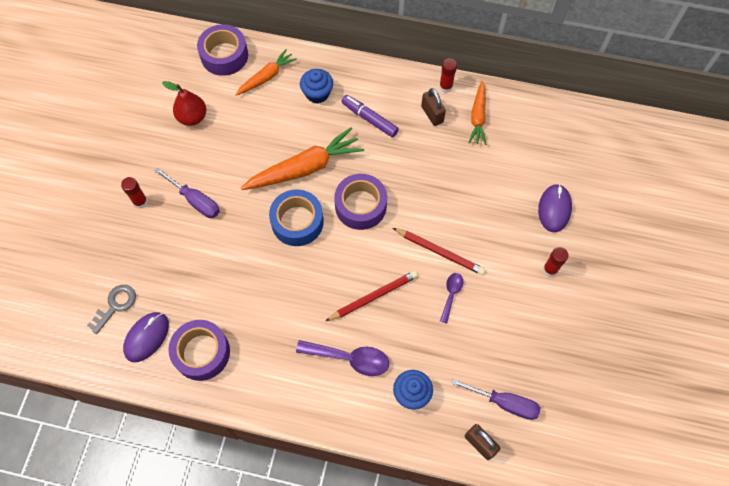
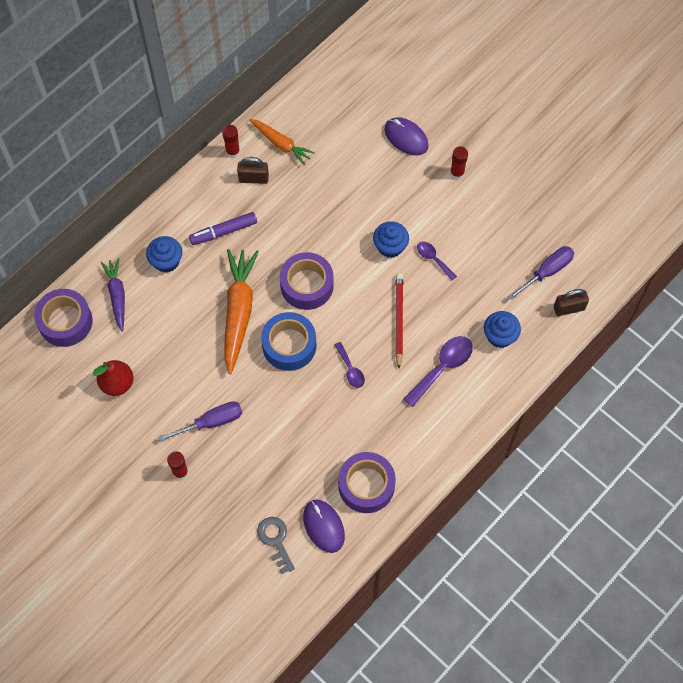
camera: 60 degrees left, 0 degrees up
(266, 77) = (117, 296): orange carrot -> purple carrot
(303, 282) = (350, 369): none -> purple spoon
(440, 252) = (390, 246): red pencil -> blue cupcake

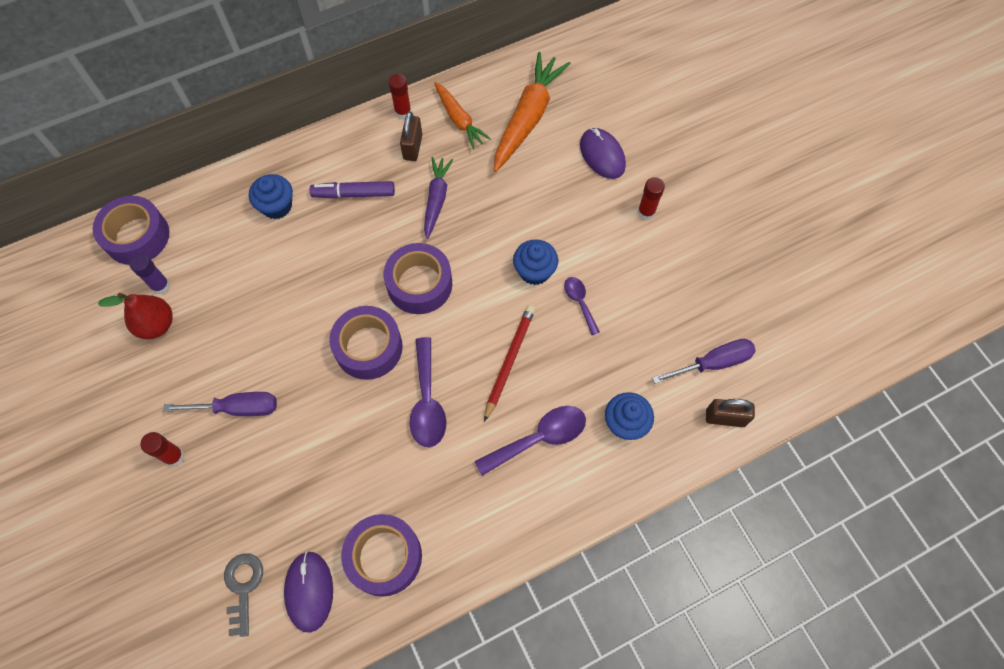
camera: 20 degrees right, 0 degrees up
(105, 353) = (161, 286): none -> purple glue stick
(117, 296) = (205, 226): purple carrot -> purple carrot (436, 199)
(238, 311) = (329, 288): orange carrot -> orange carrot (528, 117)
(253, 178) = (413, 147): brown padlock -> brown padlock turned 75 degrees clockwise
(289, 345) = (368, 347): blue tape -> purple tape
(350, 369) = (427, 402): purple spoon -> purple spoon, size x1.71

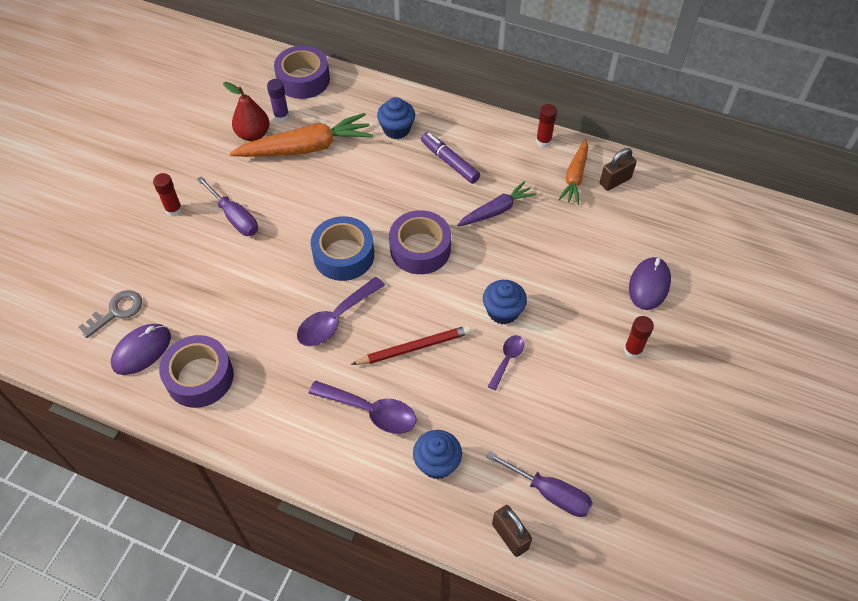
camera: 50 degrees right, 10 degrees down
(368, 347) = (343, 255): purple tape -> blue tape
(413, 147) = (522, 167): brown padlock -> brown padlock (615, 181)
(528, 117) = (625, 215): orange carrot -> orange carrot (306, 148)

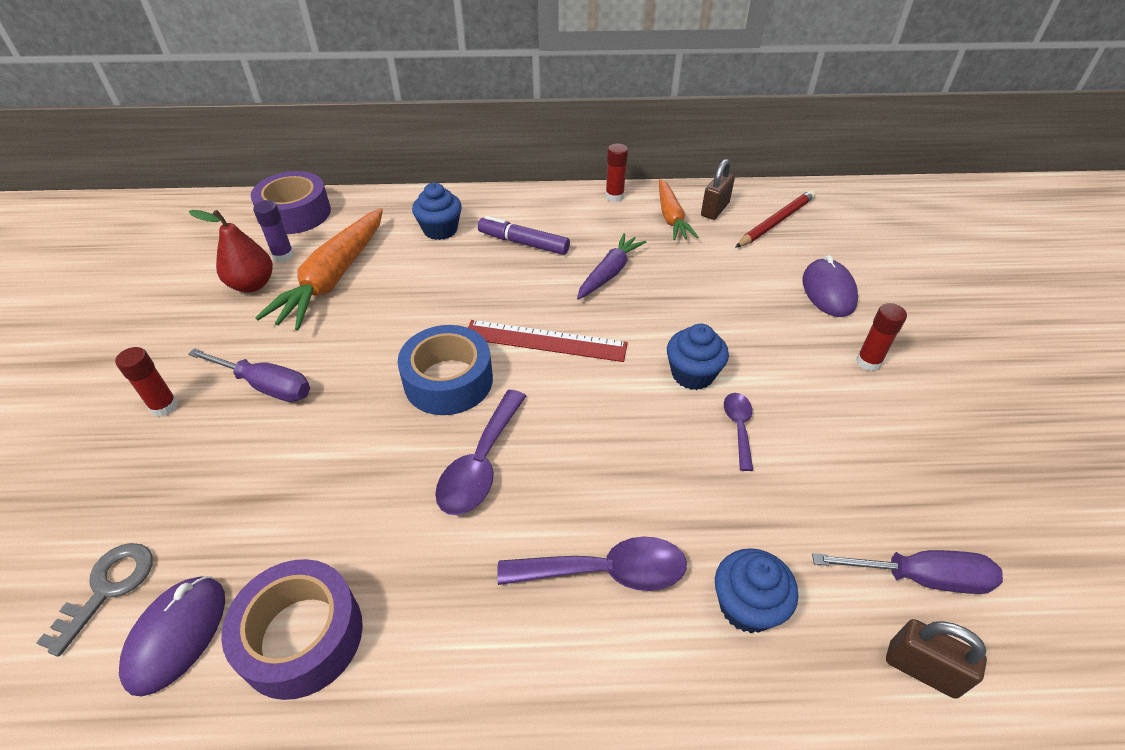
camera: 25 degrees left, 10 degrees down
(306, 148) = (333, 278): orange carrot -> orange carrot turned 150 degrees clockwise
(414, 347) = (612, 459): red pencil -> red pencil (776, 222)
(420, 249) = (545, 341): purple tape -> red ruler

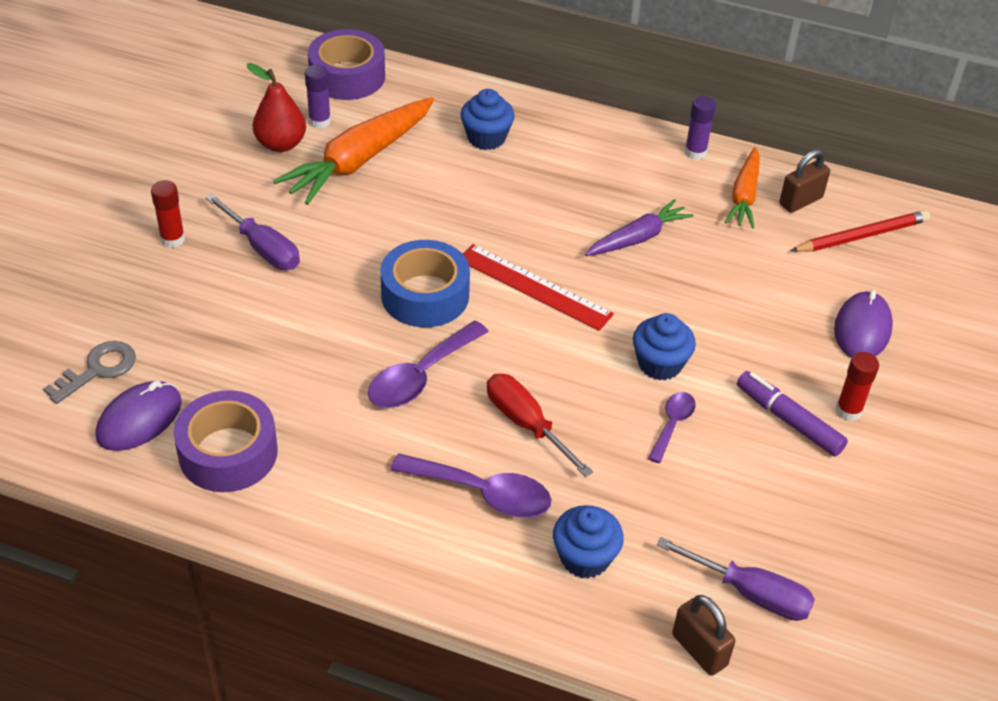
camera: 20 degrees right, 0 degrees up
(523, 243) = (565, 178): purple marker -> purple marker (788, 420)
(609, 477) = (526, 424): none -> red screwdriver
(614, 196) = (695, 152): red glue stick -> purple glue stick

